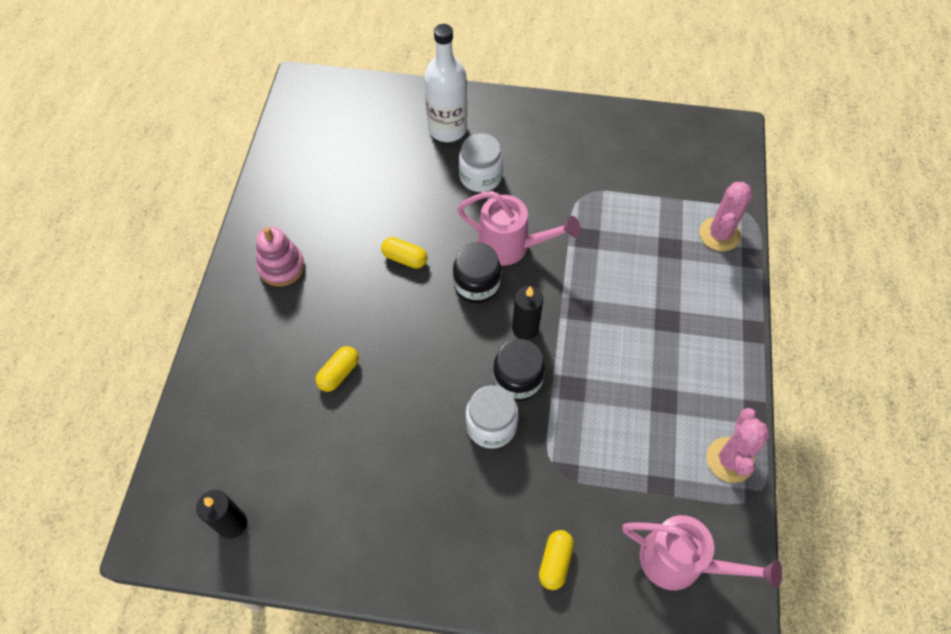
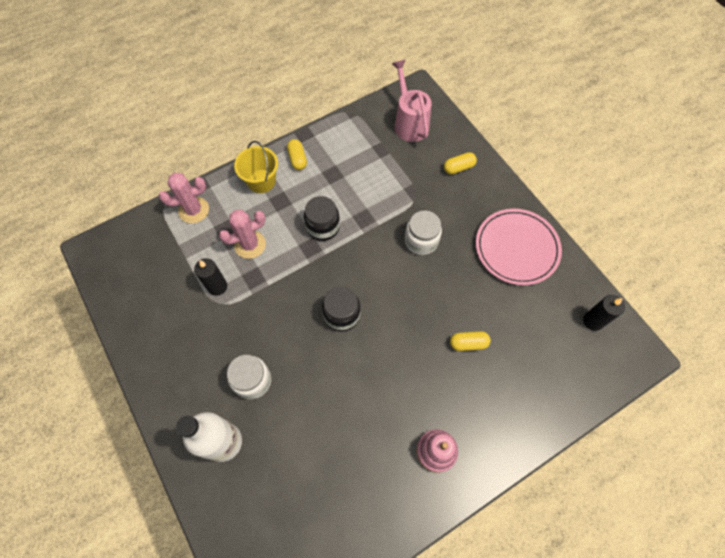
camera: 130 degrees left, 5 degrees up
(387, 525) = (516, 248): none -> pink plate
(405, 258) = (360, 374): yellow capsule -> yellow capsule (297, 159)
(511, 246) = (296, 316): pink watering can -> none
(517, 380) = (383, 247): black jar -> black jar (323, 227)
(525, 328) = (348, 267): black candle -> black candle (217, 286)
(712, 319) = (261, 181): none -> yellow bucket
(730, 460) = (340, 131): pink cactus -> pink cactus (250, 245)

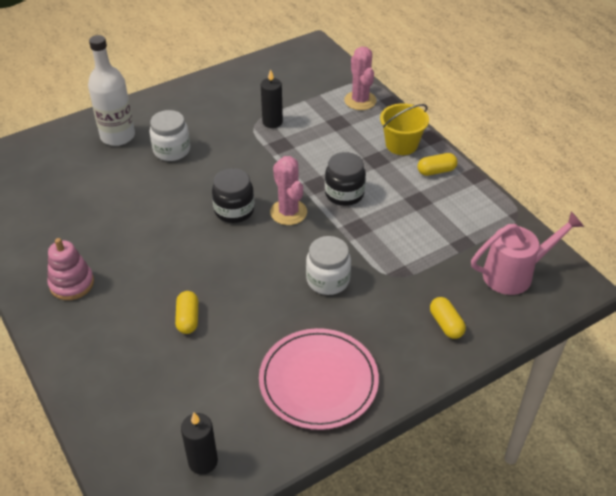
camera: 90 degrees right, 20 degrees down
(250, 245) = (320, 140): pink cactus -> pink cactus (288, 212)

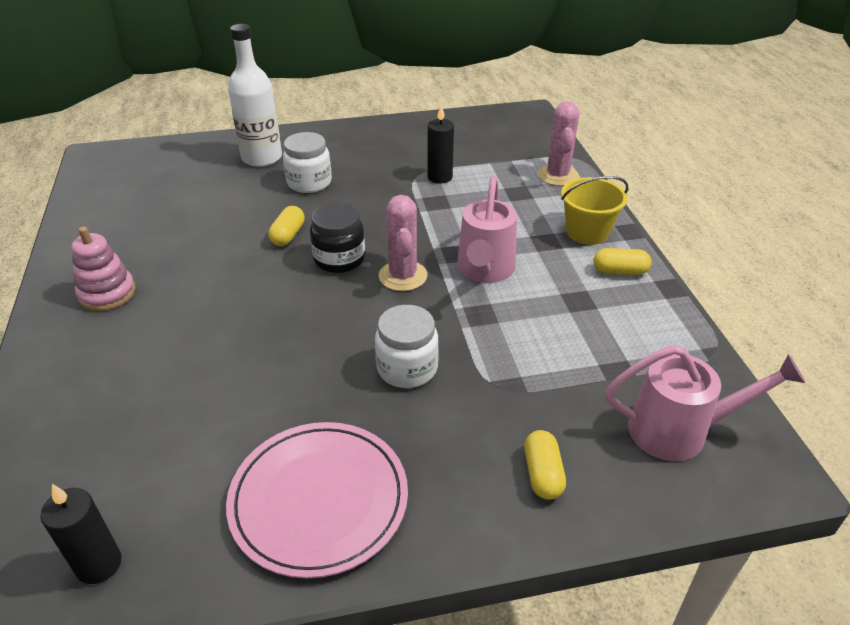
camera: 20 degrees right, 5 degrees down
(188, 319) = (206, 368): yellow capsule -> yellow capsule (288, 235)
(344, 194) = (484, 271): black jar -> pink watering can

